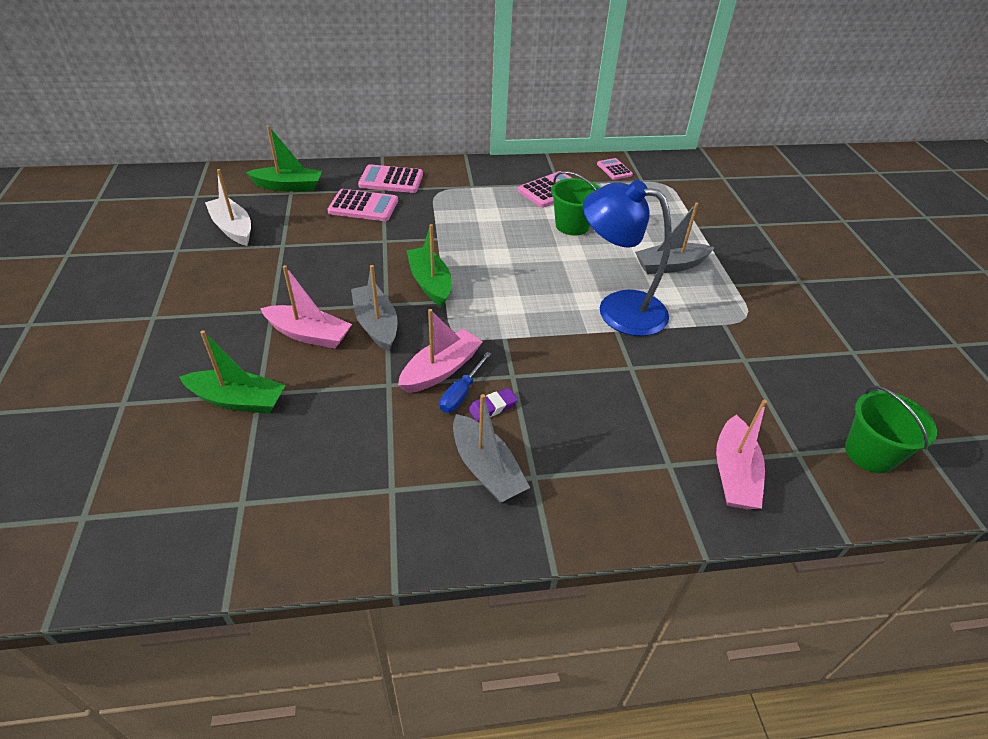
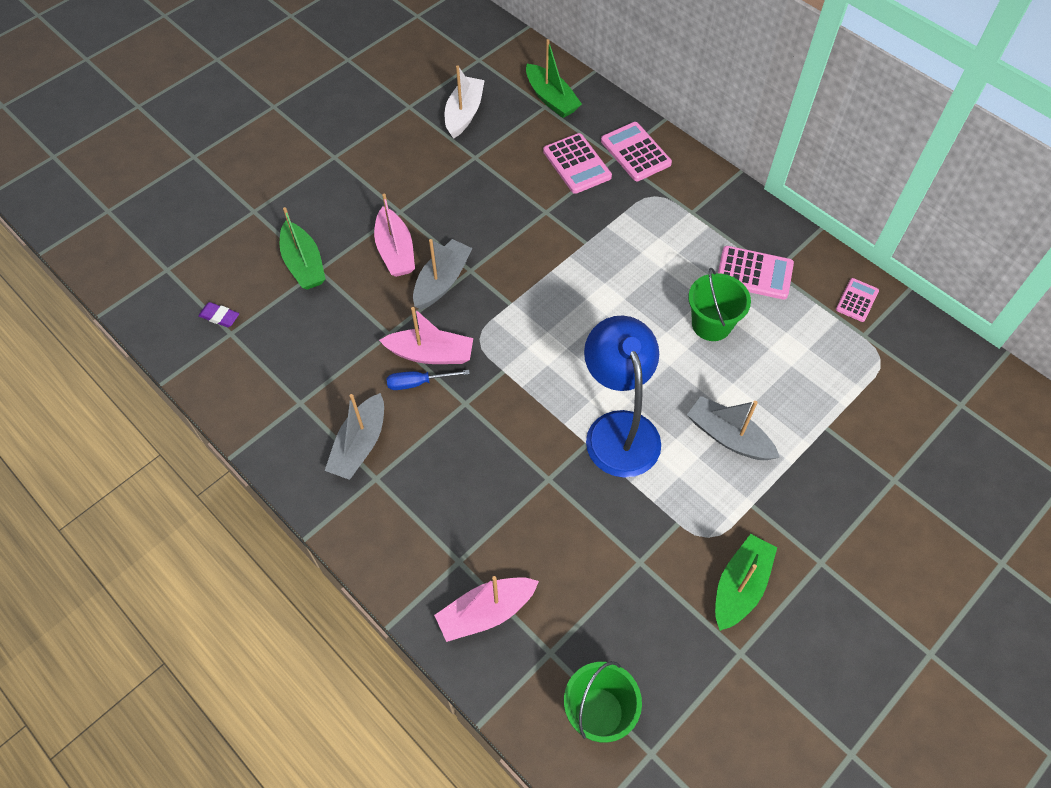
camera: 55 degrees right, 15 degrees up
(430, 283) = (522, 279): green boat -> green boat (740, 586)
(492, 407) = (421, 411): purple eraser -> purple eraser (219, 317)

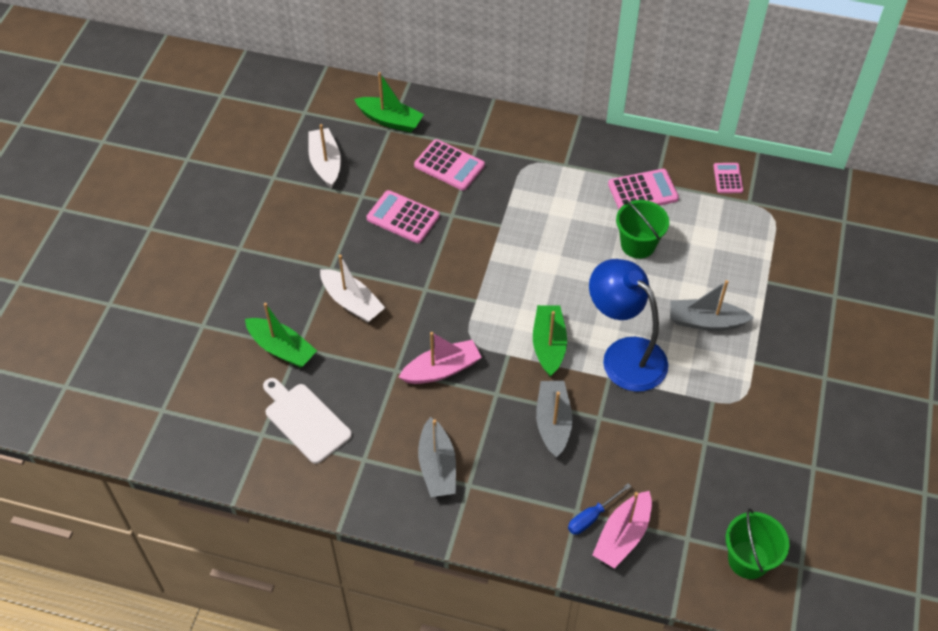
camera: 30 degrees left, 5 degrees down
(219, 317) = (241, 425): purple eraser -> none
(276, 340) = (305, 420): none -> white cutting board
(395, 251) = (352, 302): pink boat -> white boat
(418, 383) = (448, 396): blue screwdriver -> blue screwdriver (592, 517)
(442, 281) = (409, 308): grey boat -> grey boat (553, 423)
(635, 152) = (489, 136): pink calculator -> pink calculator (403, 217)
(740, 586) = (783, 422): green boat -> green boat (549, 345)

